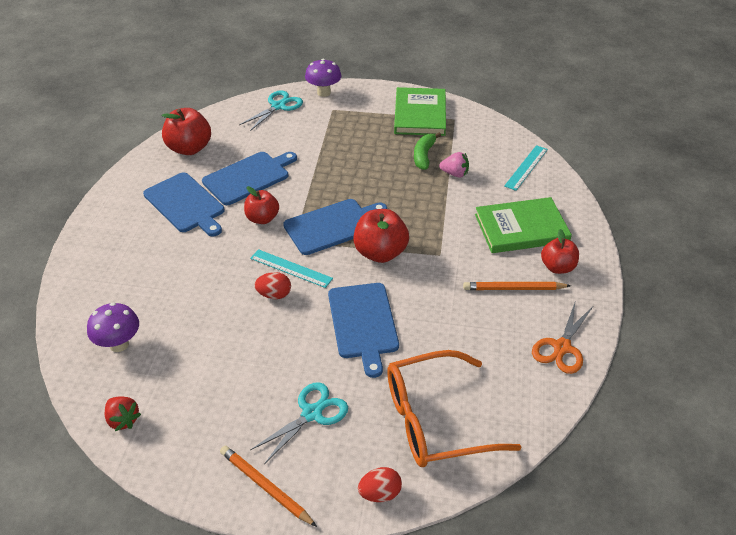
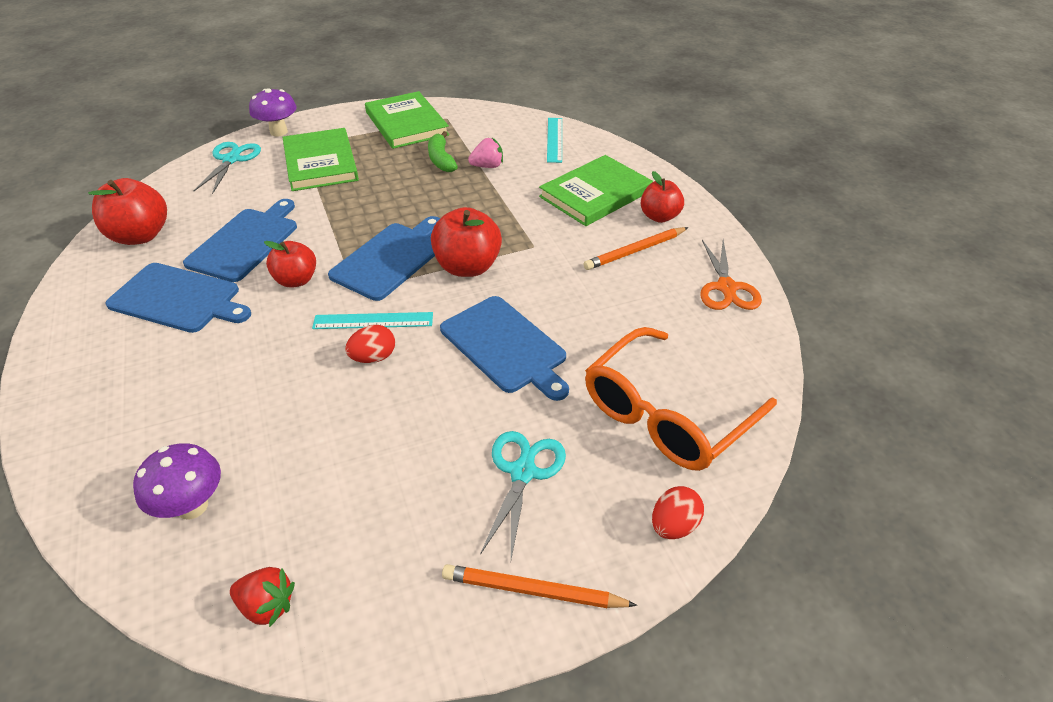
camera: 30 degrees left, 0 degrees up
(336, 129) = (320, 163): none -> green book

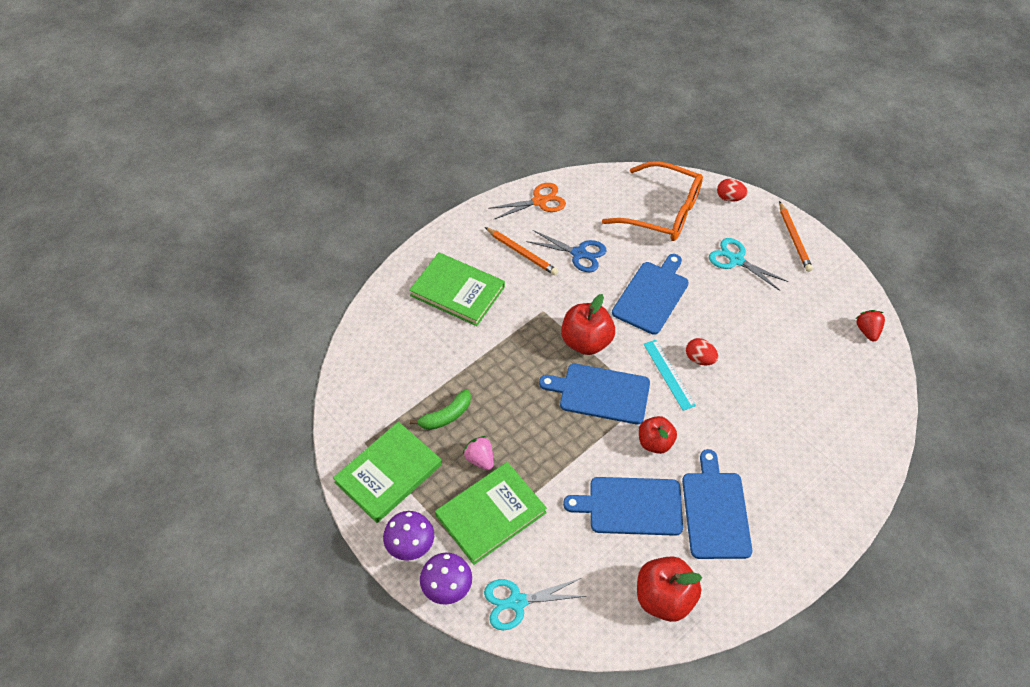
camera: 110 degrees left, 10 degrees up
(192, 506) = (847, 392): purple mushroom -> purple mushroom (411, 547)
(487, 166) = (444, 376): pink strawberry -> pink strawberry (480, 459)
(523, 472) = (736, 260): turquoise scissors -> turquoise scissors turned 45 degrees clockwise
(554, 139) = (378, 341): turquoise ruler -> none
(613, 298) = (578, 253): none -> blue scissors
(659, 217) = (473, 247): red apple -> none

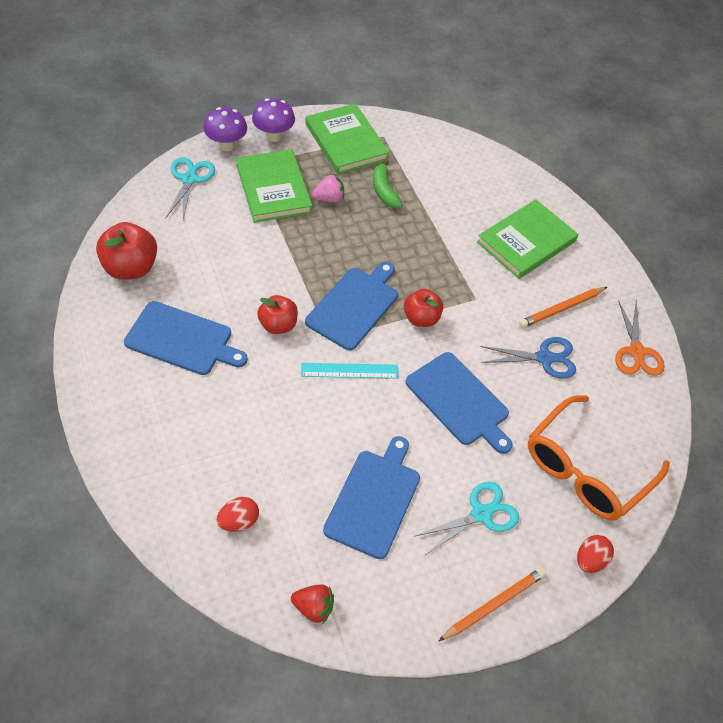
camera: 105 degrees right, 0 degrees up
(578, 253) = (544, 358): blue scissors -> blue scissors turned 135 degrees counterclockwise
(586, 342) = (421, 318): red apple -> red apple, size x0.67
(631, 506) = (225, 280): blue cutting board -> blue cutting board (374, 499)
(699, 359) = (355, 407): red egg -> red egg (238, 521)
(794, 238) = (494, 604): orange pencil -> orange pencil turned 135 degrees clockwise

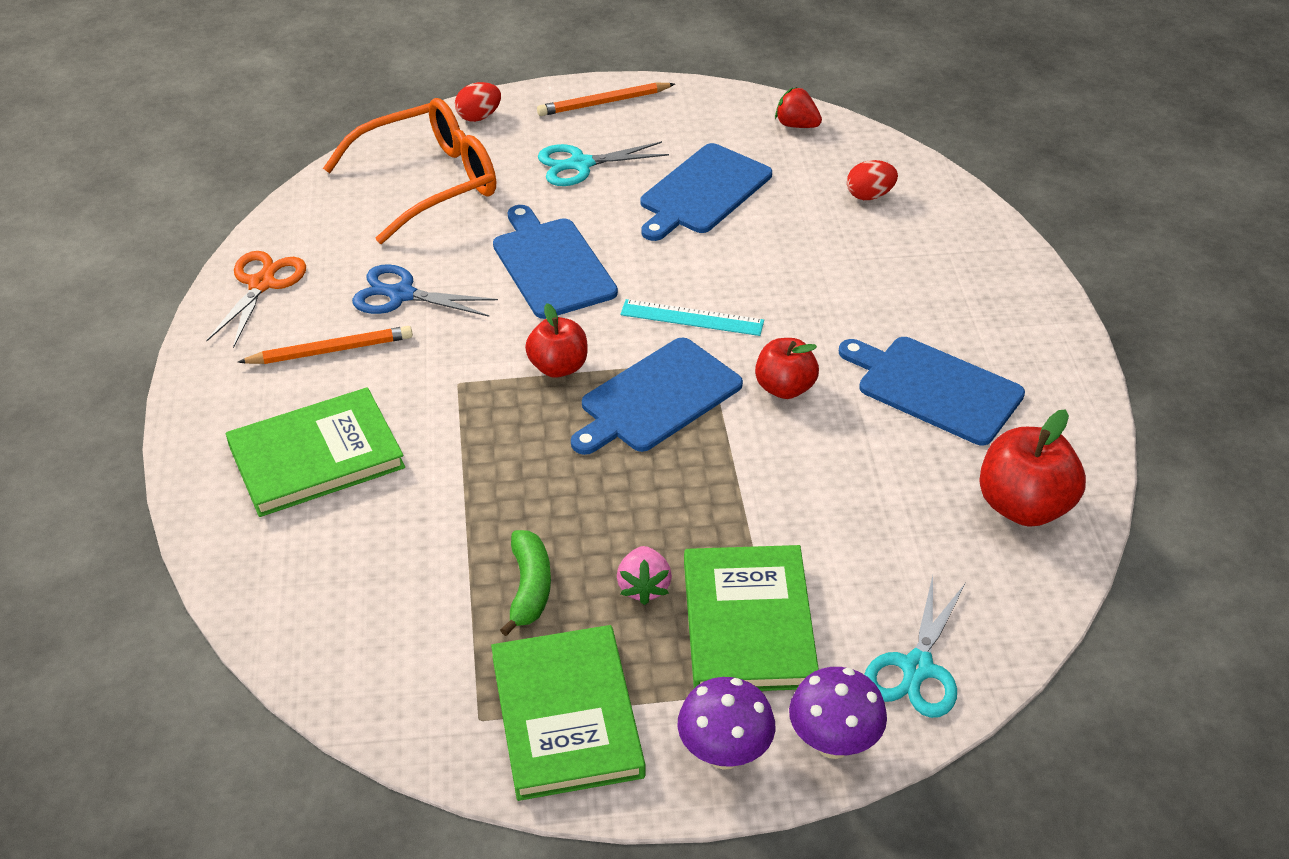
camera: 160 degrees left, 10 degrees down
(329, 198) = (644, 587): pink strawberry -> pink strawberry turned 90 degrees counterclockwise

